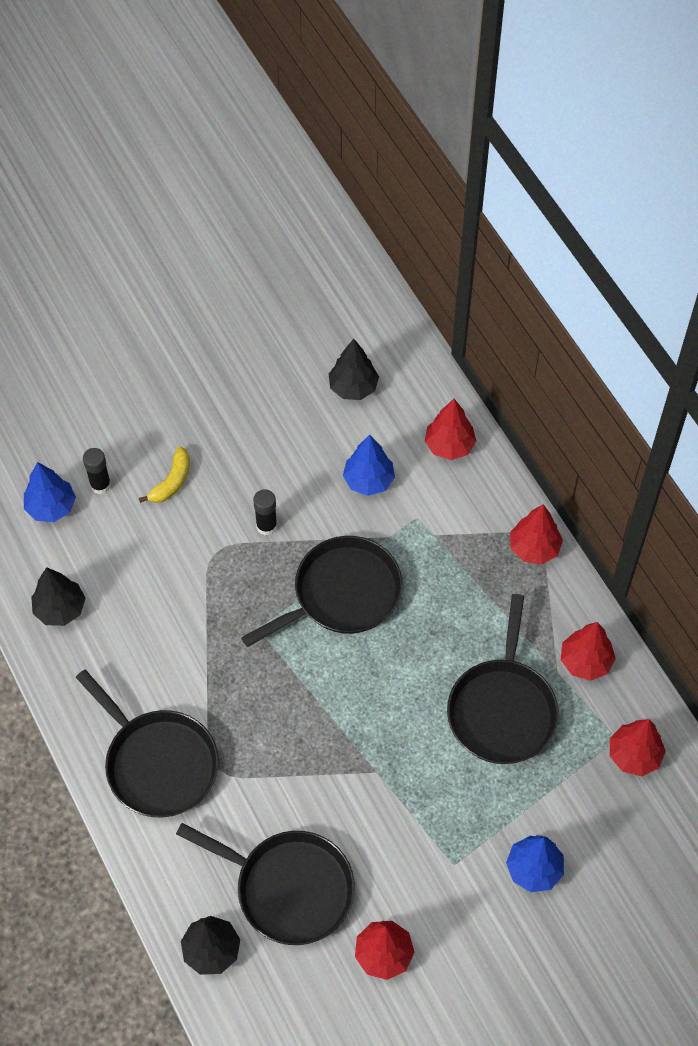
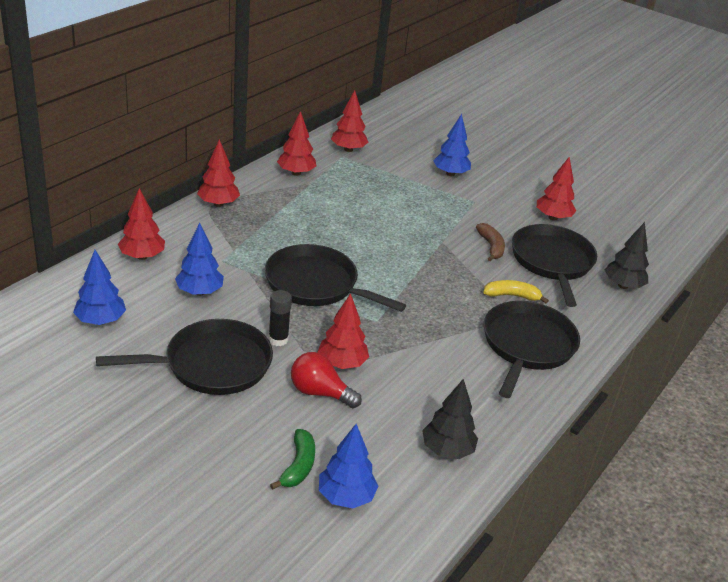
camera: 120 degrees left, 25 degrees down
(100, 485) = (298, 466): black glue stick -> green banana
(172, 481) = (265, 413): yellow banana -> yellow banana (512, 296)
(178, 534) = (320, 393): none -> red light bulb
(208, 569) = (342, 363): none -> red tree
(346, 828) = (491, 247): none -> brown banana
(353, 387) = (100, 321): black tree -> blue tree
(502, 710) = (355, 199): black pan -> black pan (212, 364)

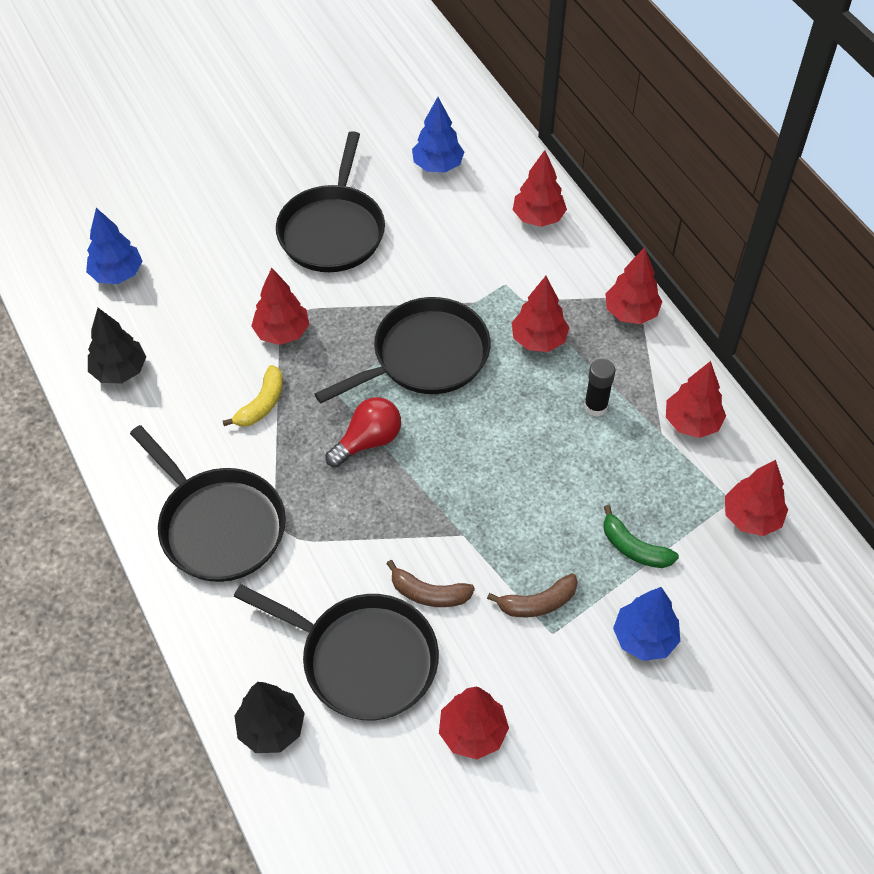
camera: 120 degrees right, 20 degrees up
(199, 292) = (453, 249): blue tree -> none
(267, 237) = (538, 340): none -> red tree
(278, 339) = (345, 292): black glue stick -> black glue stick (595, 406)
(298, 466) = (170, 254): green banana -> green banana (634, 548)
(320, 393) = (250, 300): red light bulb -> red light bulb (368, 441)
(461, 208) = (538, 603): none -> brown banana
(512, 296) = (314, 561): yellow banana -> yellow banana (262, 404)

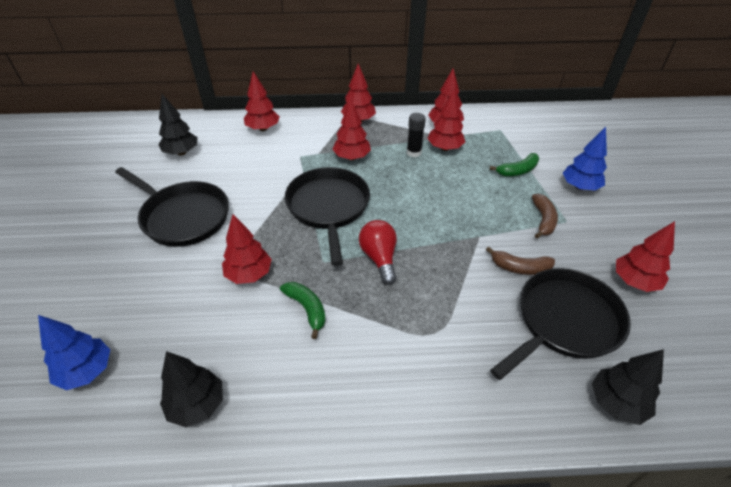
camera: 65 degrees left, 10 degrees down
(219, 525) = (408, 378): black pan -> none
(262, 404) = (307, 309): yellow banana -> green banana
(429, 593) = (520, 268): brown banana -> brown banana turned 60 degrees clockwise
(437, 165) = (181, 152): blue tree -> black tree
(751, 517) = (514, 127): red tree -> red tree (445, 148)

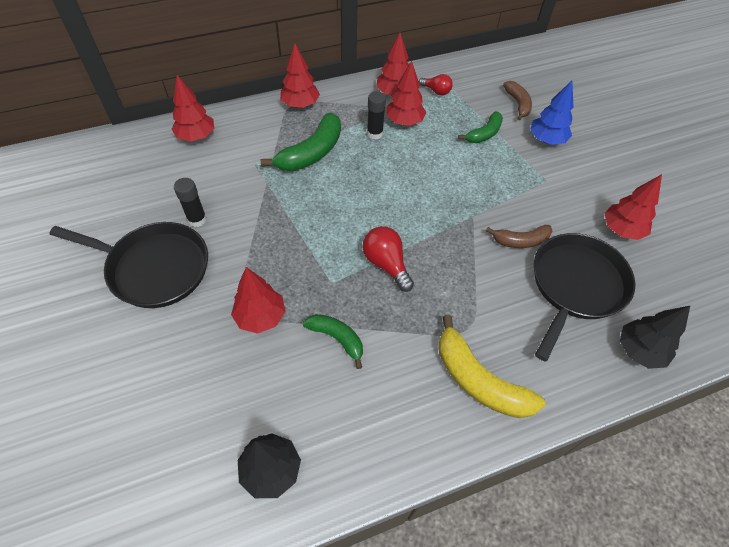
camera: 20 degrees left, 10 degrees up
(87, 371) = (135, 472): blue tree -> none
(181, 152) = (112, 187): black tree -> none
(234, 188) = (197, 219): none -> black glue stick
(328, 207) = (311, 219): black pan -> none
(352, 157) = (312, 153): red tree -> green banana
(427, 383) = (478, 380): none -> yellow banana
(484, 129) = (436, 91): none -> red light bulb
(543, 220) = (525, 184): brown banana -> brown banana (518, 104)

